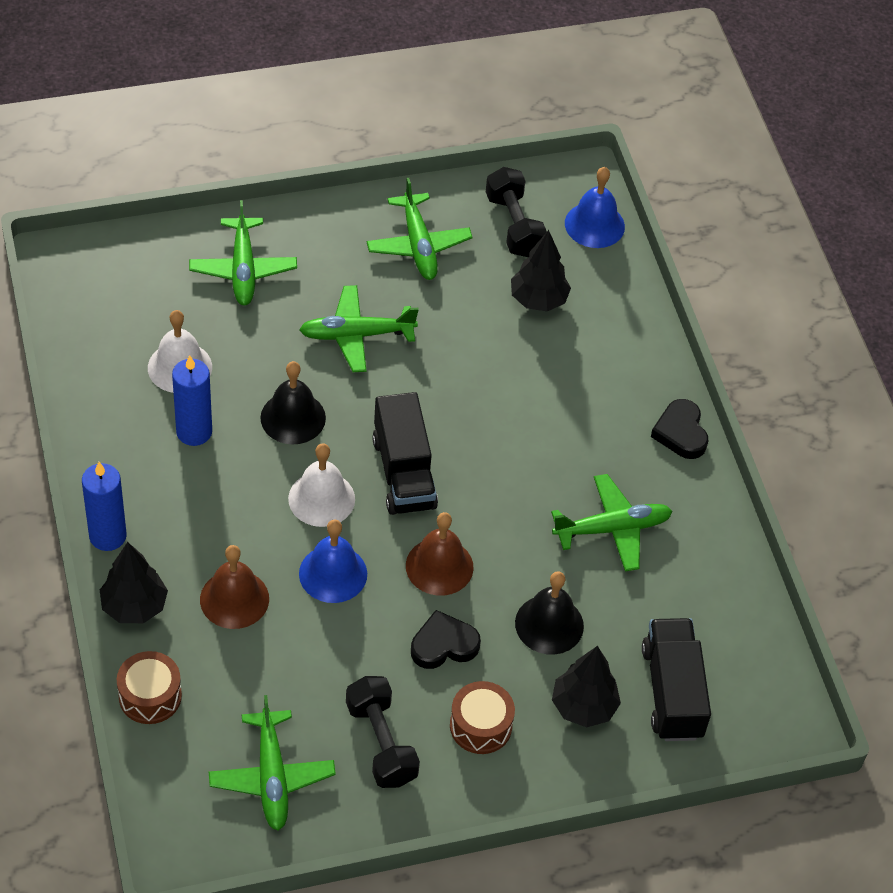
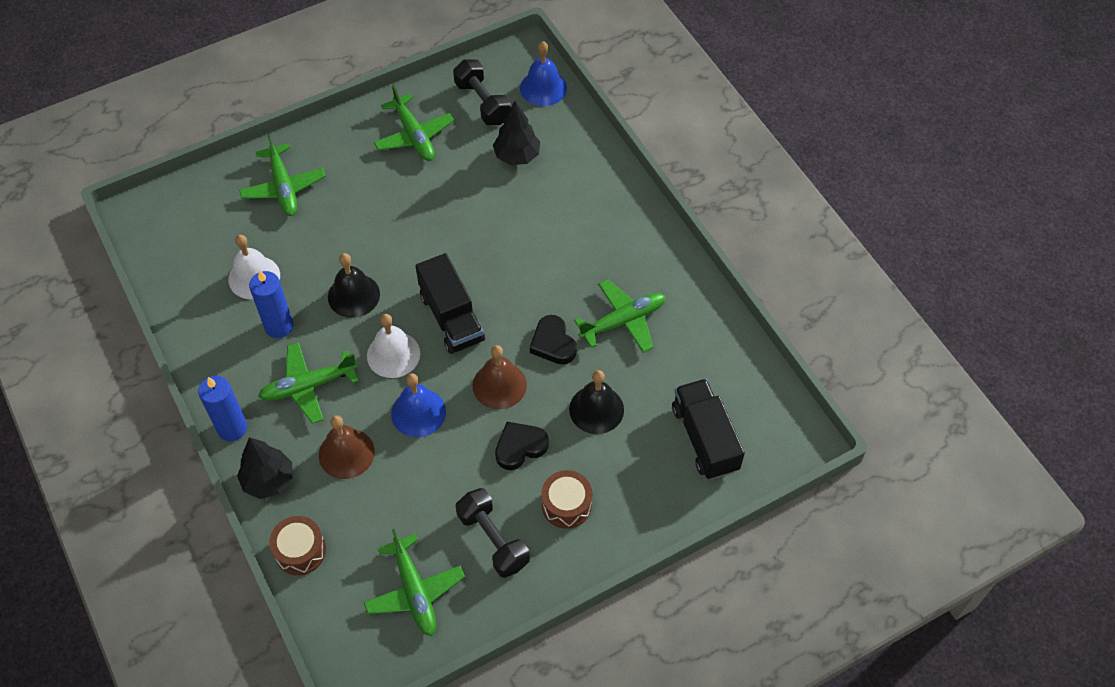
camera: 10 degrees left, 5 degrees up
(356, 335) = (385, 217): green plane -> green plane (308, 386)
(583, 707) = (641, 468): black tree -> none
(680, 433) = (653, 233): black heart -> black heart (553, 343)

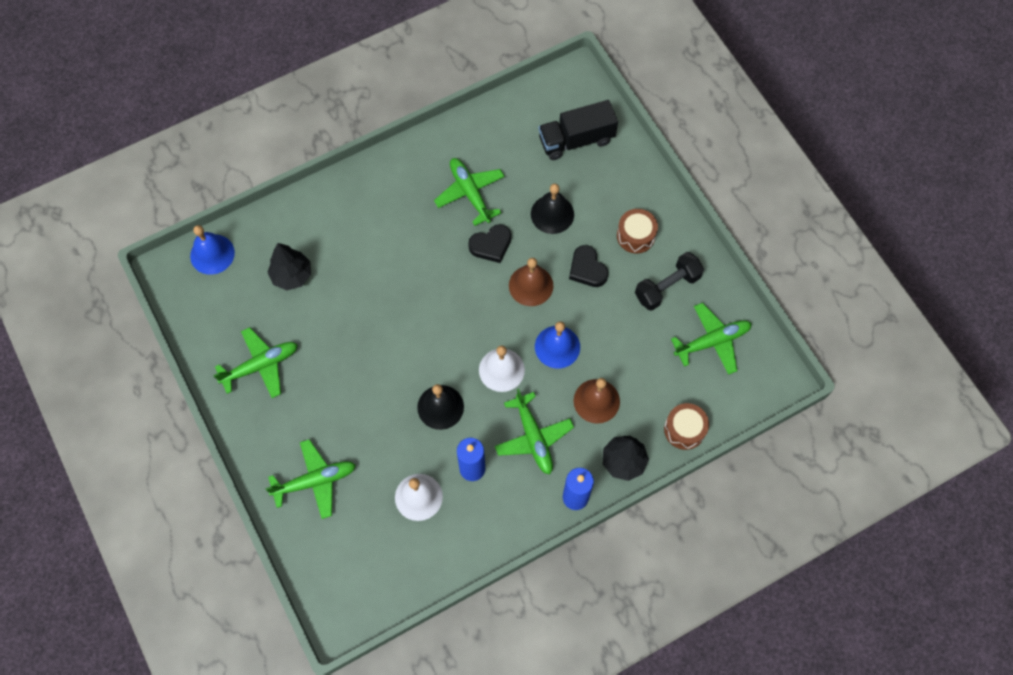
camera: 90 degrees left, 10 degrees up
(451, 317) = (465, 324): black truck -> none
(482, 103) = (225, 306): black dumbbell -> none

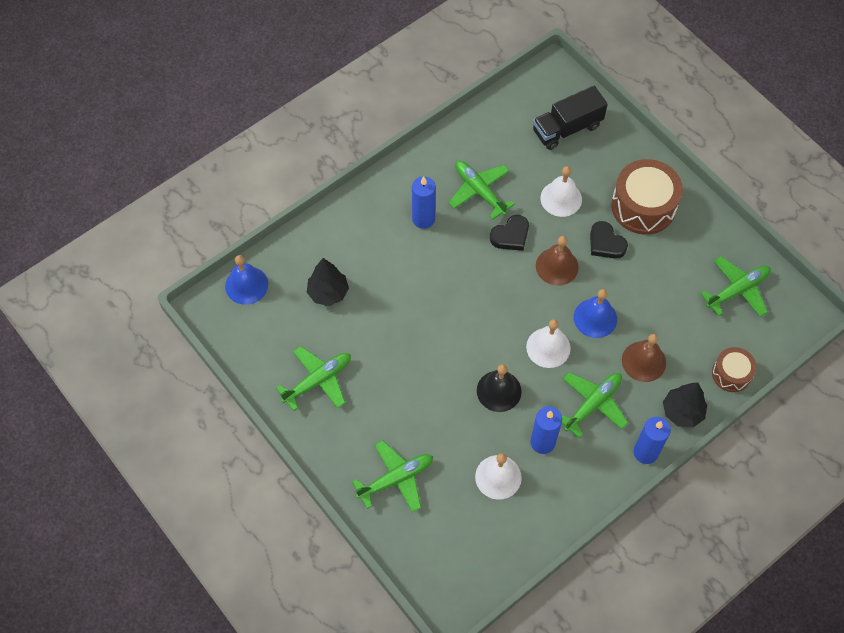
camera: 10 degrees left, 5 degrees down
(406, 213) = (423, 219): none -> blue candle
(533, 437) = (593, 404): green plane -> green plane turned 105 degrees counterclockwise
(552, 214) = (561, 198): black bell -> white bell
(635, 236) = (643, 206): brown drum -> brown drum, size x1.76
(667, 287) = (683, 248): black dumbbell -> none

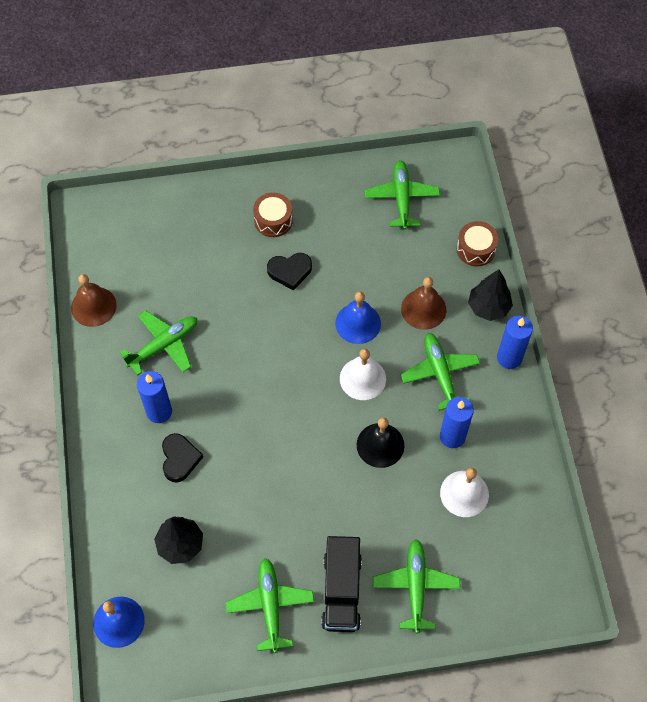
camera: 60 degrees left, 0 degrees up
(479, 191) = (164, 345): green plane -> green plane turned 150 degrees clockwise
(510, 235) = (229, 345): black heart -> black heart (180, 459)
(557, 266) = (286, 324): brown bell -> brown bell (93, 306)
(561, 198) = (219, 281): white bell -> none
(567, 128) = (150, 234): black truck -> black truck (341, 591)
(643, 206) = (273, 220): brown drum -> brown drum, size x0.57

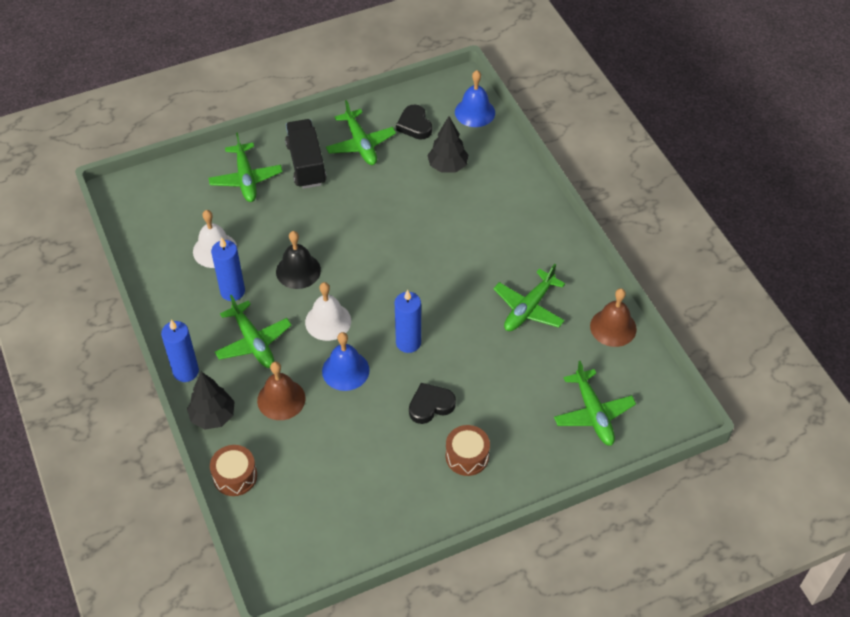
camera: 165 degrees right, 10 degrees down
(159, 411) = (508, 254): blue candle -> blue candle (408, 342)
(180, 459) = (473, 223): black heart -> black heart (414, 125)
(402, 198) = (330, 517): green plane -> green plane (593, 413)

